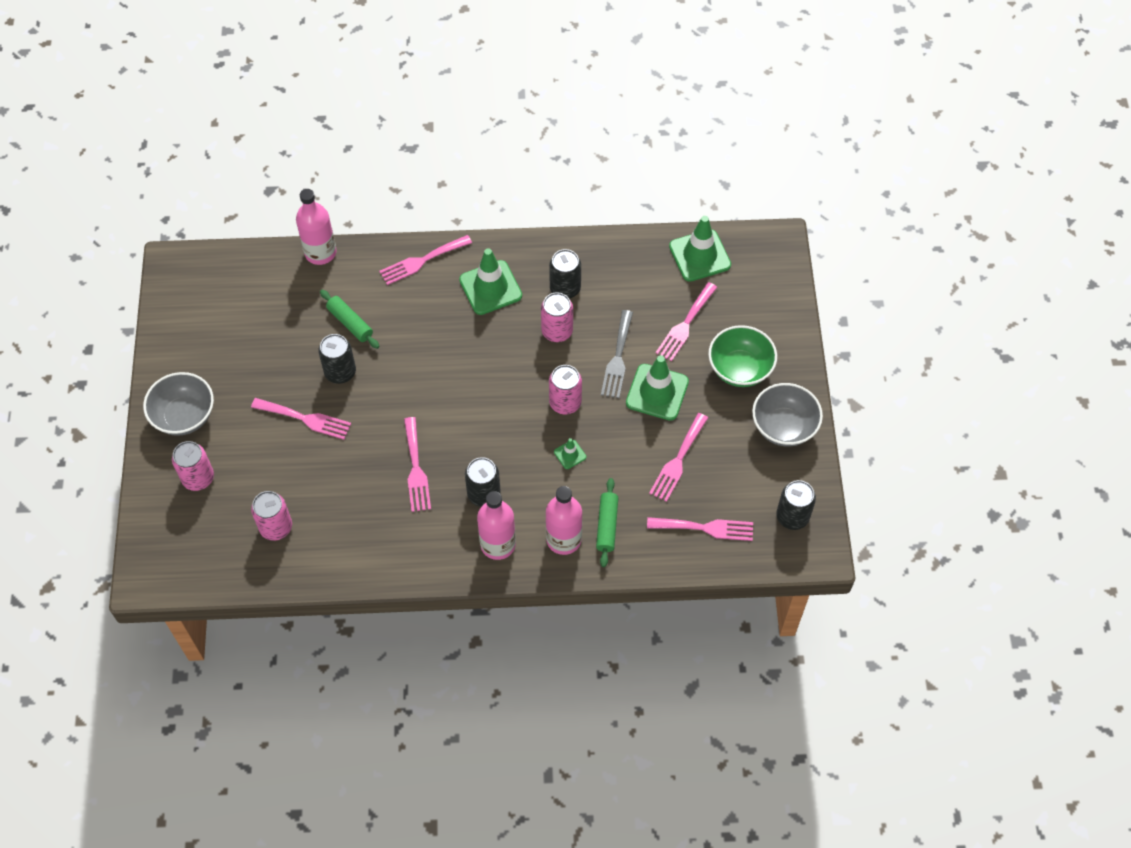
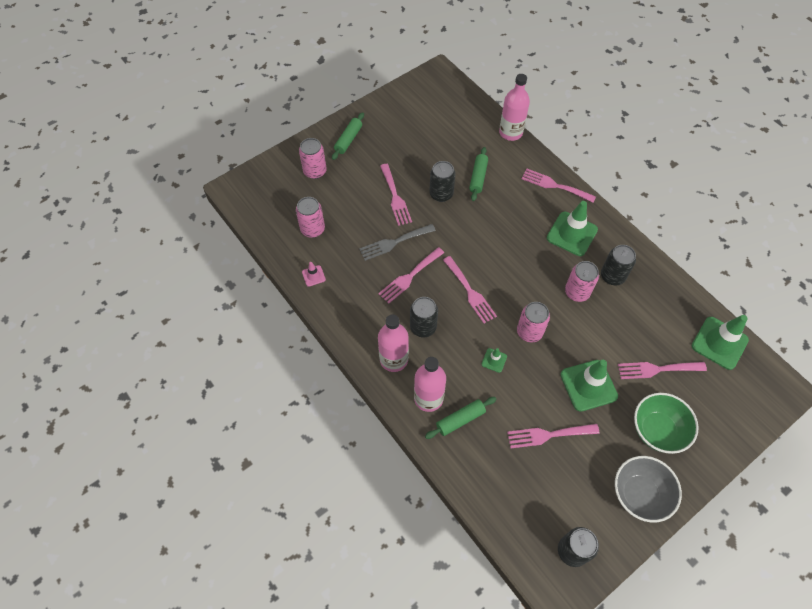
camera: 55 degrees right, 0 degrees up
(184, 416) = (348, 140): grey bowl -> green rolling pin
(337, 561) = (313, 276): none -> pink traffic cone
(617, 358) = (591, 343): grey fork -> grey fork (394, 242)
(705, 528) = (511, 490): pink fork -> pink fork (470, 292)

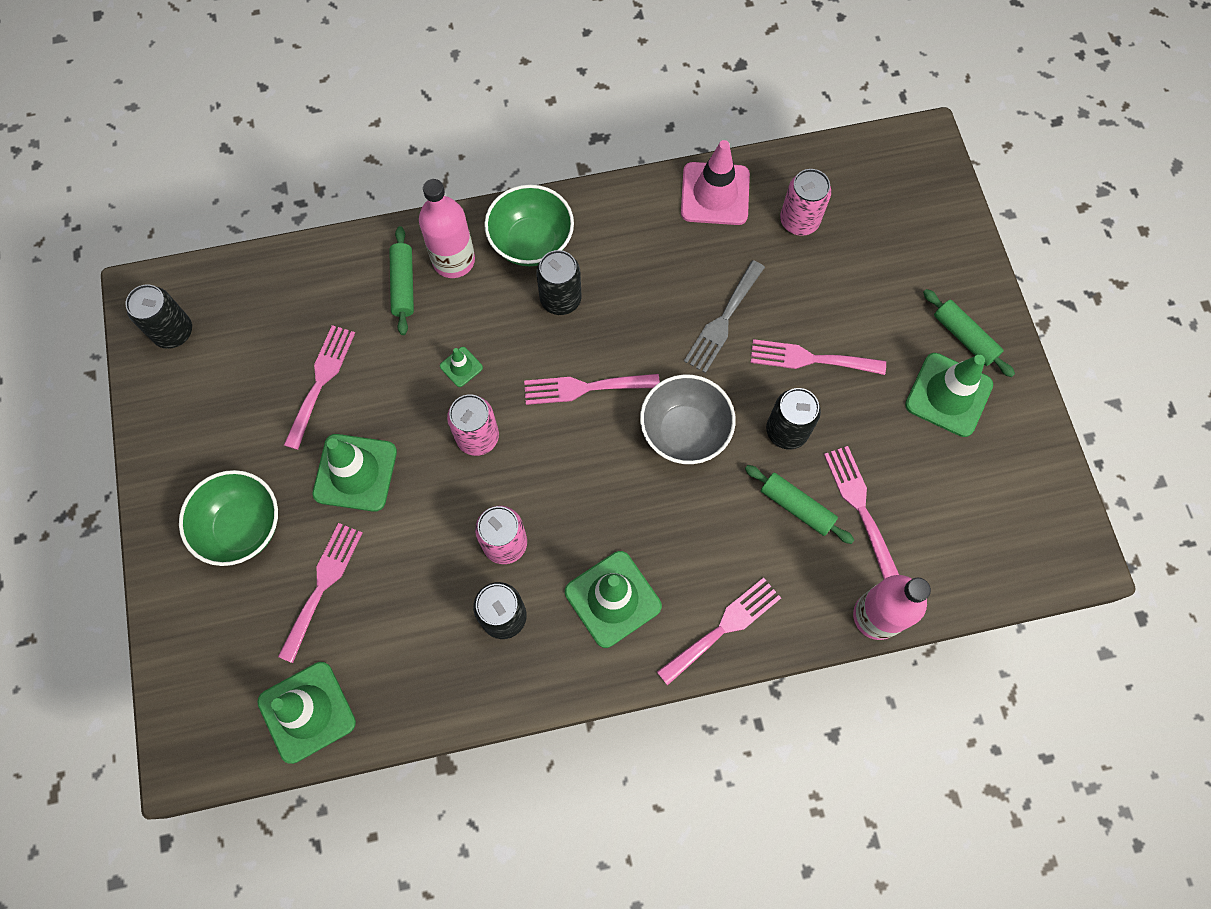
camera: 115 degrees right, 10 degrees up
(313, 276) = (715, 194): pink traffic cone -> pink traffic cone, size x2.13
(315, 171) = (914, 263): pink can -> none
(384, 137) = (948, 395): none -> green traffic cone
(394, 242) = (723, 321): grey fork -> grey fork turned 150 degrees counterclockwise
(394, 359) = (531, 242): pink bottle -> green bowl
(409, 277) = (652, 316): pink fork -> pink fork (859, 505)
(639, 494) = (182, 450): grey bowl -> grey bowl (684, 432)

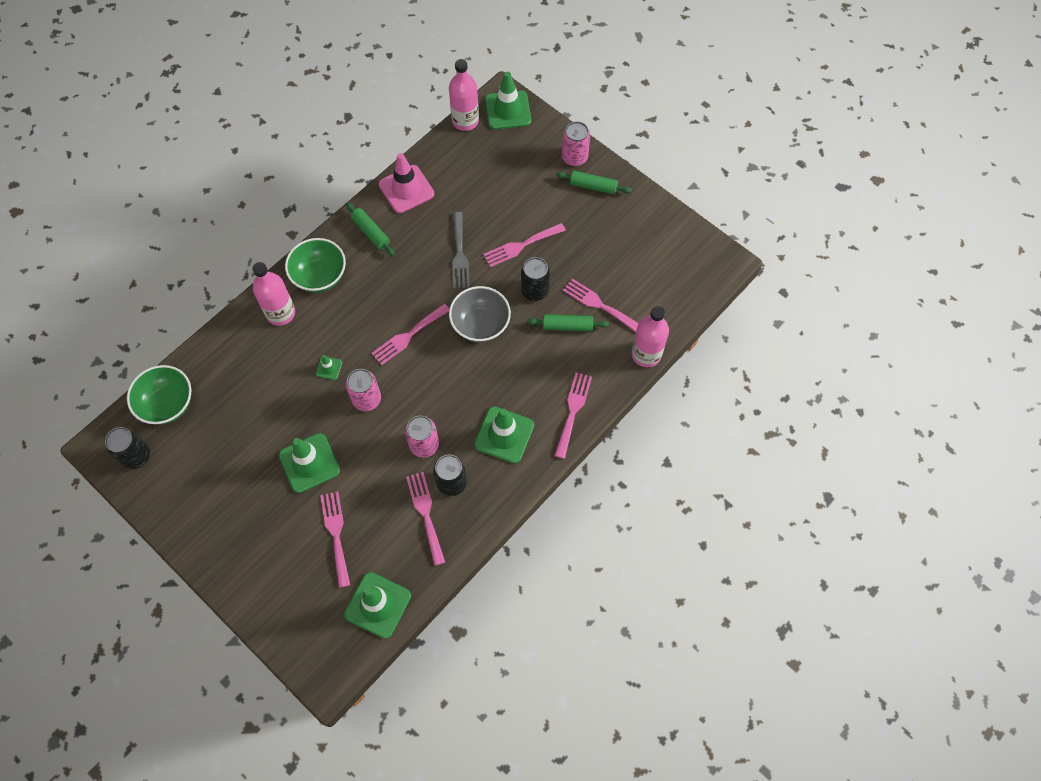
camera: 35 degrees left, 5 degrees down
(242, 527) = (264, 535): green bowl -> green bowl (167, 404)
(321, 381) = (250, 426): pink fork -> pink fork (425, 513)
(403, 285) = (260, 344): green rolling pin -> green rolling pin (371, 232)
(560, 299) = (359, 297): black can -> none
(799, 221) = (463, 177): pink can -> pink can (574, 157)
(853, 148) = (465, 121): none -> pink bottle
(948, 395) = (605, 221): green traffic cone -> green traffic cone (508, 110)

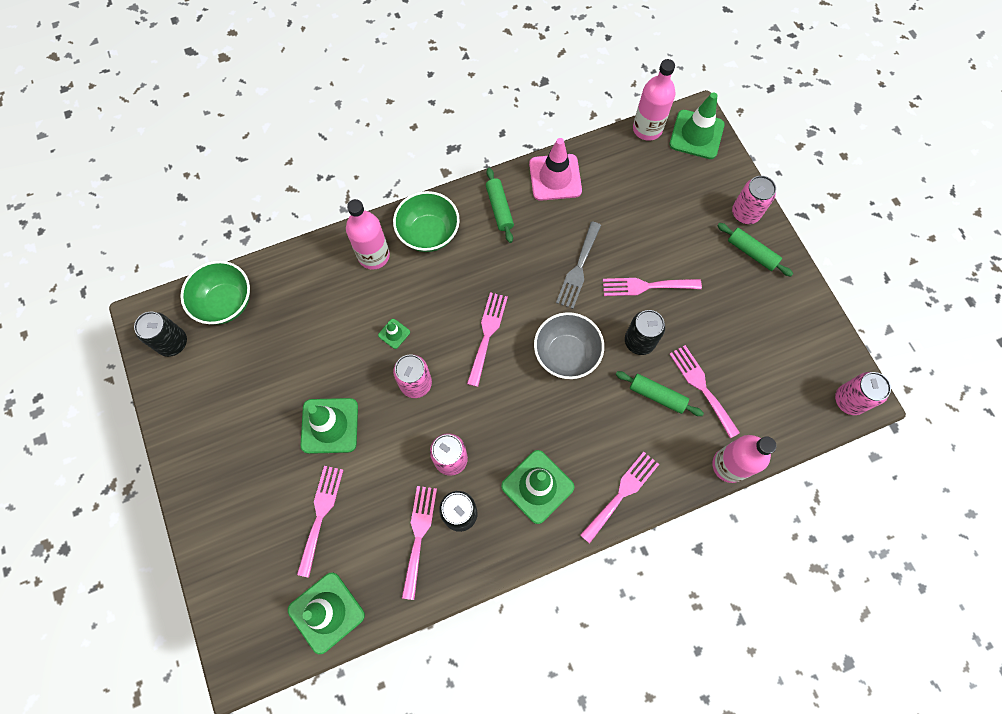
camera: 25 degrees right, 5 degrees up
(408, 336) = (487, 334): pink fork -> pink fork turned 120 degrees clockwise
(715, 268) = (849, 400): none -> pink can

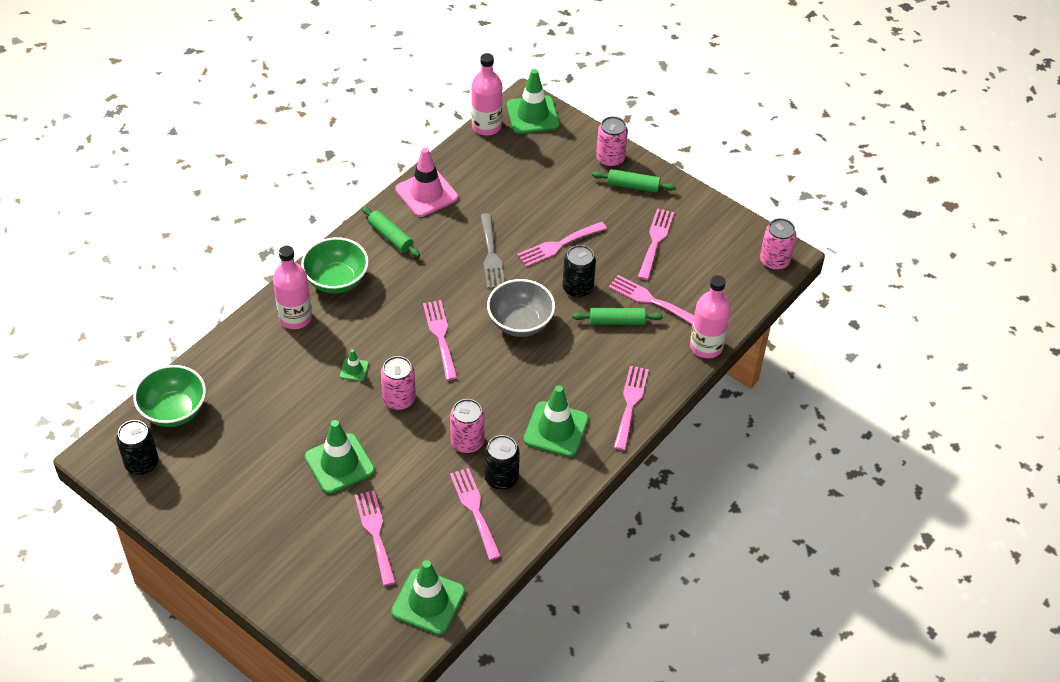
camera: 30 degrees left, 20 degrees down
(741, 323) = (655, 241): none -> pink fork

